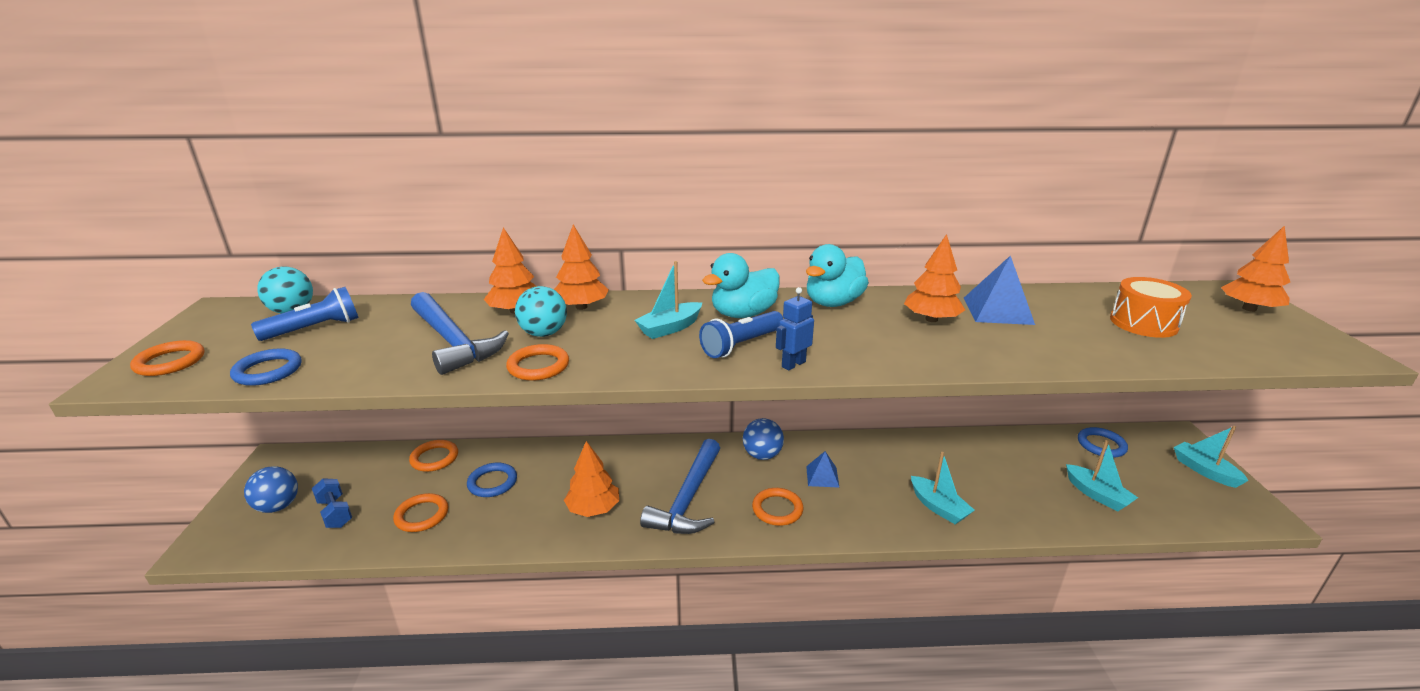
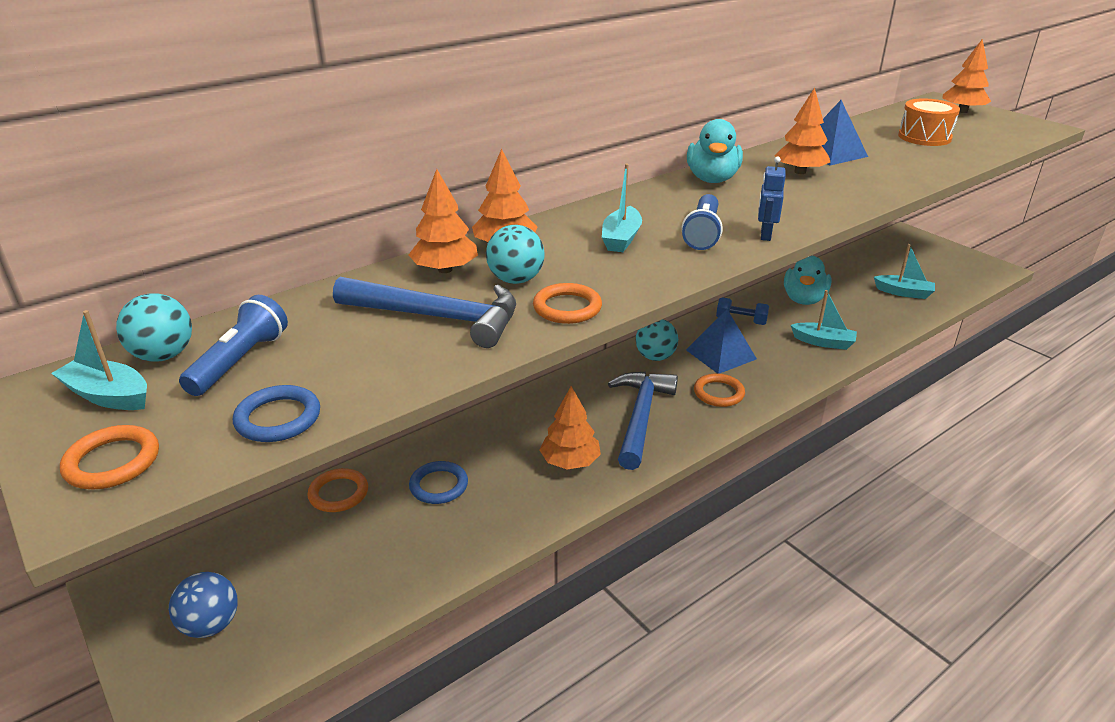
camera: 35 degrees left, 5 degrees up
(335, 513) = (298, 594): blue dumbbell -> blue dumbbell (741, 321)
(422, 515) = (406, 547): orange ring -> none
(688, 499) = (640, 417): blue hammer -> blue hammer turned 150 degrees counterclockwise
(743, 314) = (659, 209): turquoise duck -> turquoise duck (804, 299)
(762, 455) = (655, 357): blue ball -> turquoise ball
(822, 476) = (721, 354): blue pyramid -> blue pyramid, size x1.66
(1101, 445) = (870, 257): blue ring -> none
(1204, 471) = (942, 252): turquoise boat -> turquoise boat (108, 395)

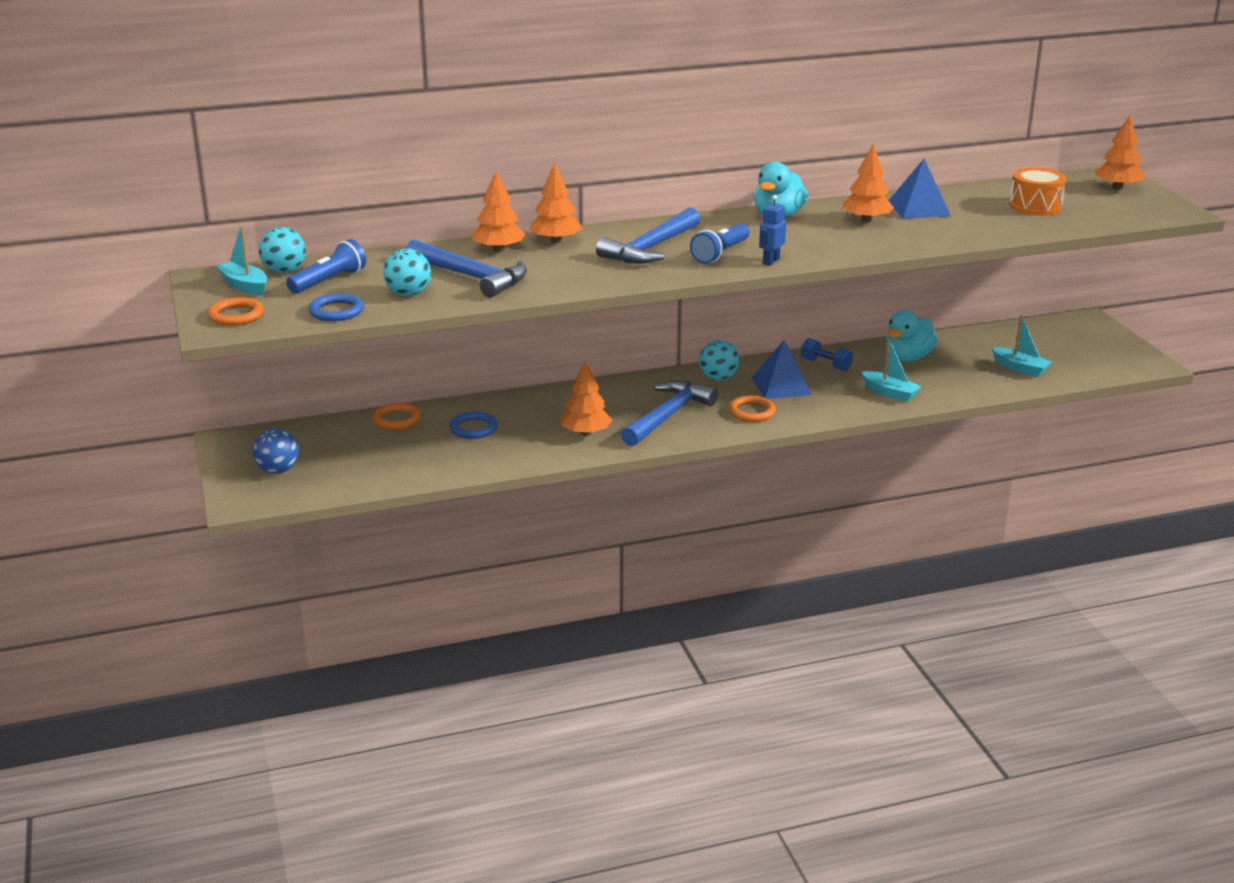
camera: 20 degrees right, 5 degrees down
(516, 280) = (544, 263): turquoise ball -> turquoise ball (408, 294)
(567, 308) = (565, 284): orange ring -> none
(621, 239) = (650, 248): turquoise boat -> blue hammer

